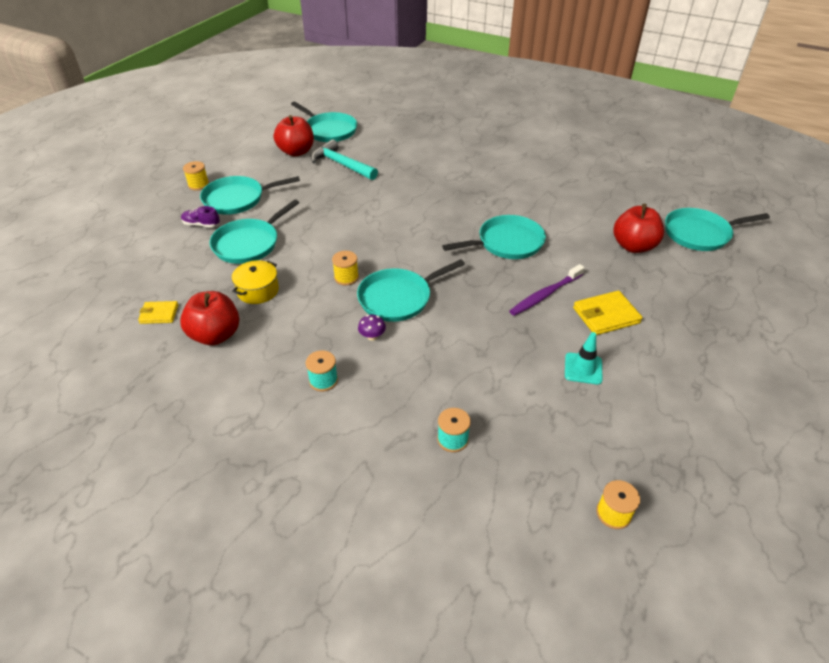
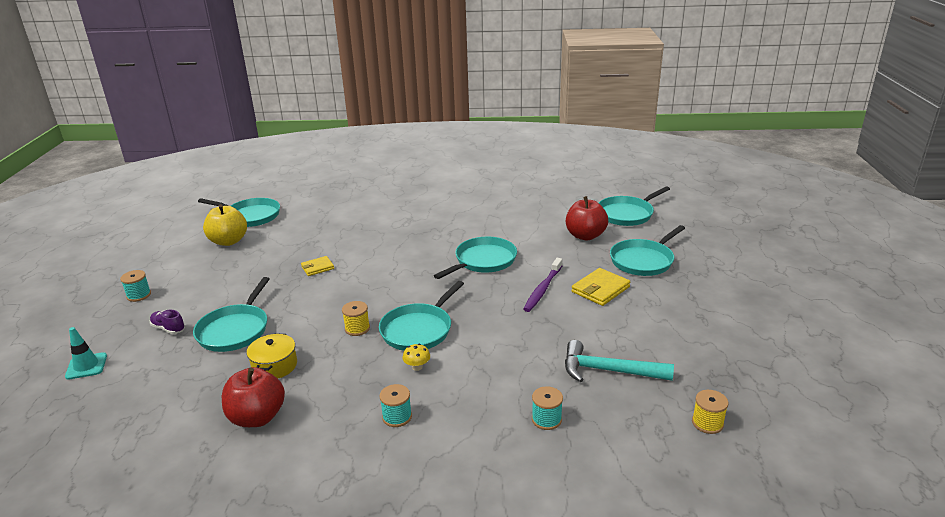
camera: 25 degrees left, 15 degrees down
(159, 314) = (178, 420): yellow wallet -> yellow wallet (317, 267)
(198, 185) = (139, 295): yellow spool -> turquoise spool
(201, 224) = (168, 328): purple shoe -> purple shoe turned 45 degrees clockwise
(237, 199) = (193, 296): turquoise pan -> turquoise pan (643, 260)
(296, 152) = (228, 241): red apple -> yellow apple
(341, 164) = (284, 240): turquoise hammer -> turquoise hammer (608, 371)
(372, 336) = (417, 367): purple mushroom -> yellow mushroom
(583, 368) = (611, 332): turquoise traffic cone -> turquoise traffic cone (86, 366)

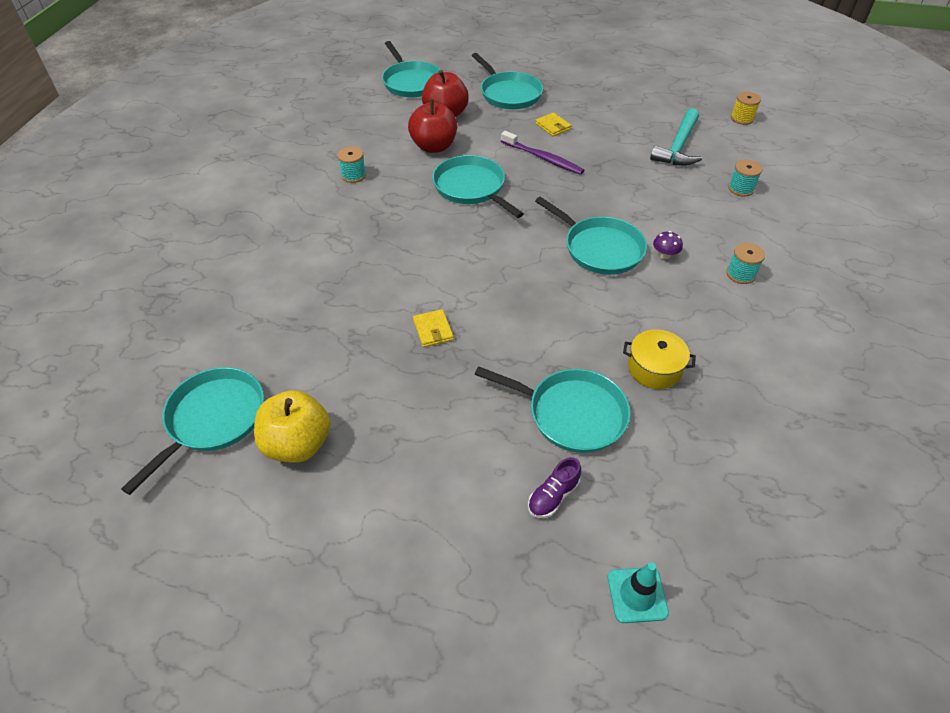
camera: 80 degrees left, 20 degrees up
(139, 295) = (441, 559): turquoise spool -> turquoise spool (353, 175)
(257, 417) = (745, 380): red apple -> red apple (434, 146)
(357, 328) = (589, 296): yellow spool -> none
(417, 367) = (664, 255): yellow mushroom -> purple mushroom
(600, 289) = (553, 126): yellow wallet -> yellow wallet, size x0.62

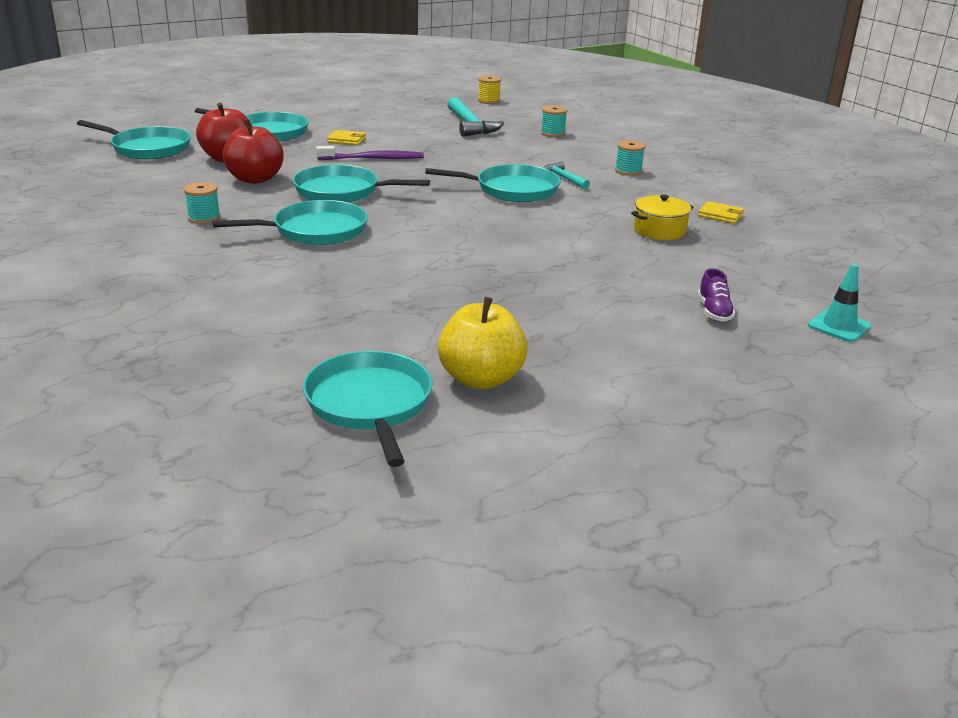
camera: 45 degrees left, 20 degrees down
(433, 330) = (467, 274): yellow wallet -> yellow wallet (720, 215)
(572, 414) = (650, 271): turquoise pan -> turquoise pan (315, 230)
(664, 255) = (563, 178): purple mushroom -> turquoise hammer

